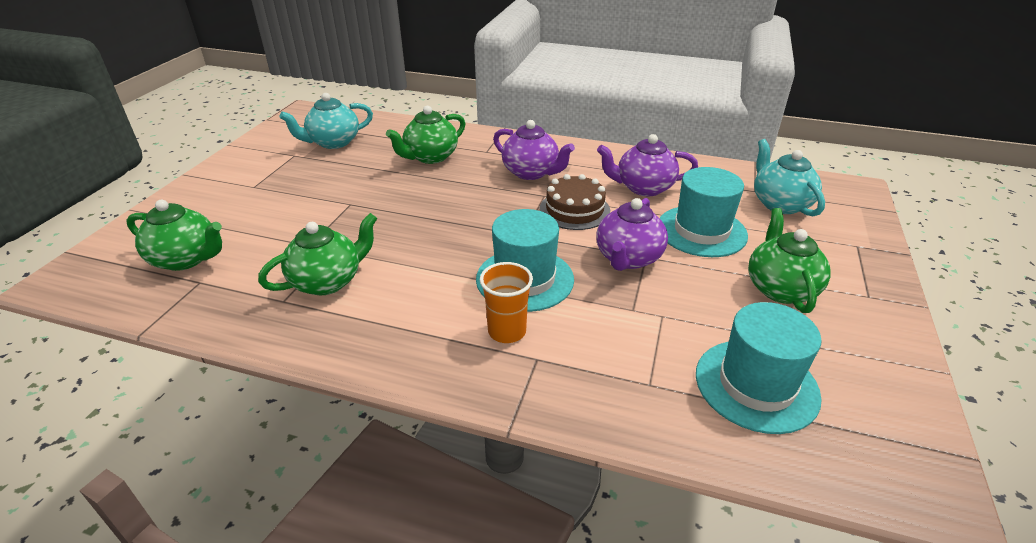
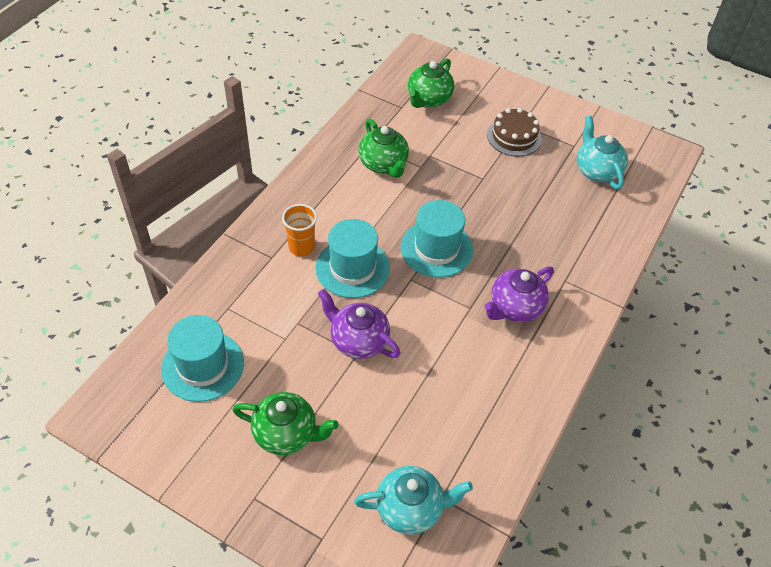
camera: 100 degrees right, 15 degrees up
(430, 157) = (558, 236): green teapot -> none
(574, 210) = (440, 324): brown cake -> brown cake (514, 137)
(643, 188) = (468, 393): purple teapot -> none
(701, 231) = (382, 412): turquoise hat -> turquoise hat (436, 248)

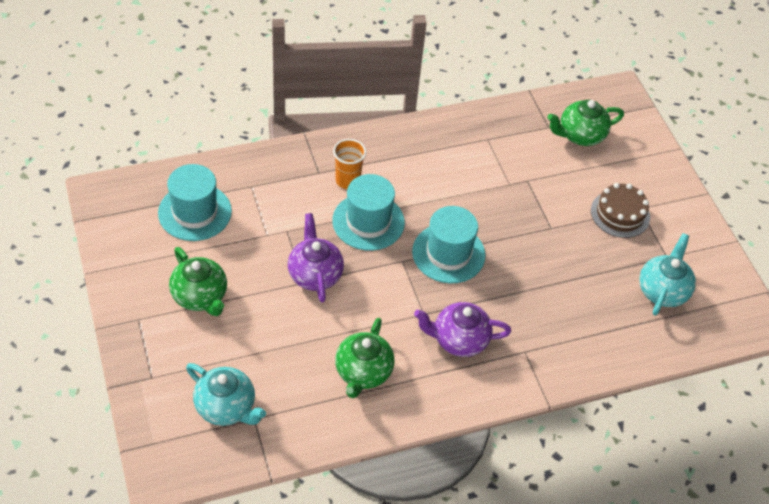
camera: 40 degrees right, 0 degrees up
(383, 164) = (480, 162): green teapot -> green teapot (363, 372)

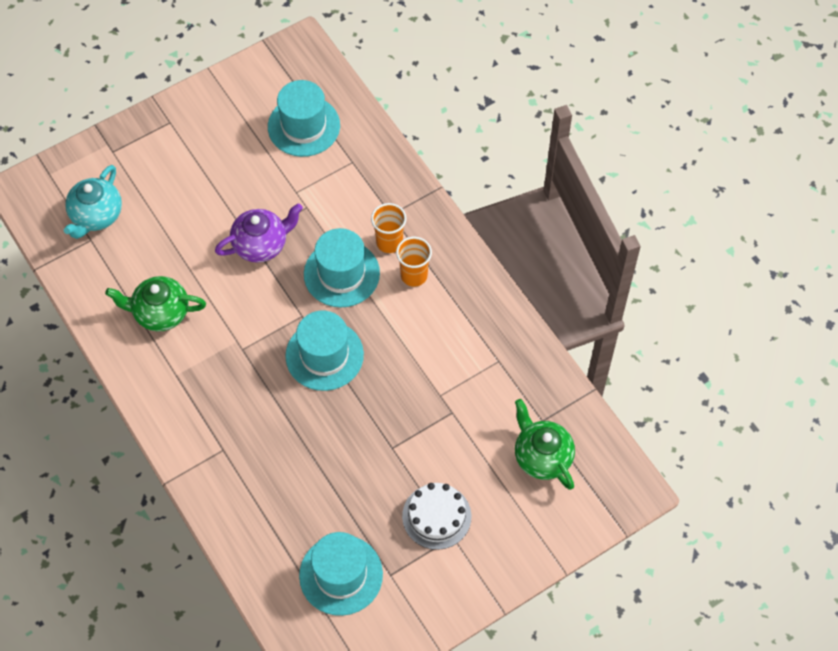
camera: 80 degrees right, 10 degrees up
(200, 296) = (208, 160): green teapot -> none
(387, 172) = (414, 275): none -> orange cup
(459, 340) = (220, 387): purple teapot -> none
(620, 214) = (436, 516): brown cake -> white cake
(662, 290) = (341, 575): turquoise teapot -> turquoise hat

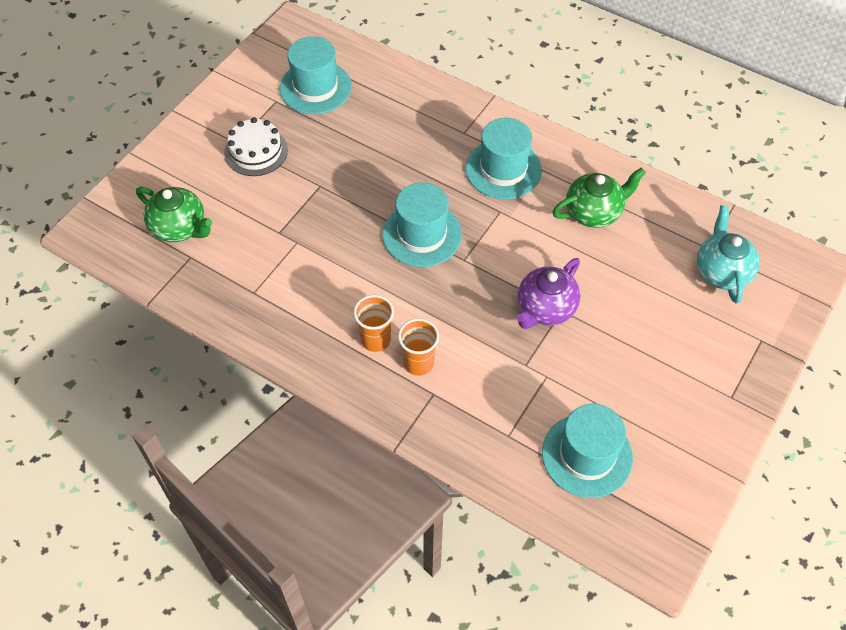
camera: 155 degrees right, 5 degrees down
(341, 274) = (449, 312): turquoise hat -> turquoise hat (503, 169)

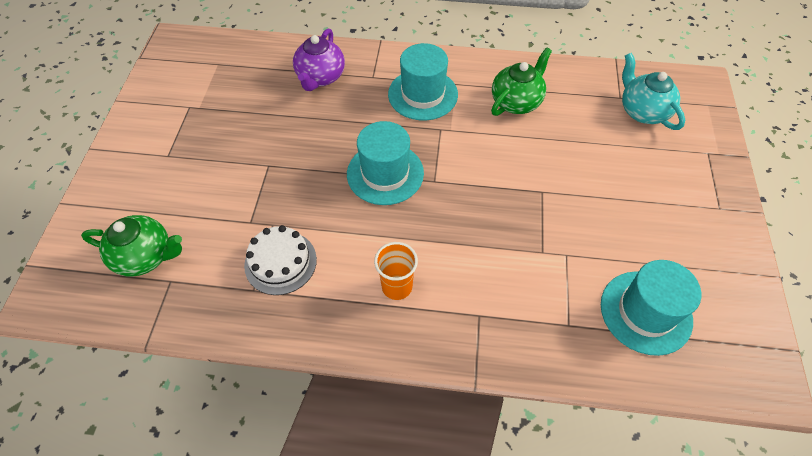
camera: 25 degrees left, 0 degrees up
(256, 151) = (191, 156): white cake -> white cake (280, 262)
(315, 87) = (221, 83): turquoise hat -> none
(418, 363) = (449, 292): orange cup -> none
(545, 308) = (528, 196): purple teapot -> purple teapot (320, 77)

